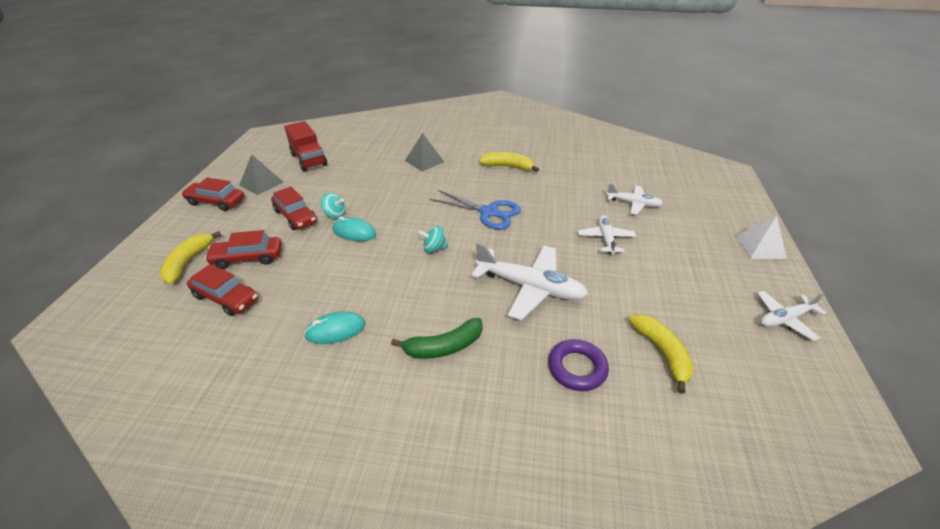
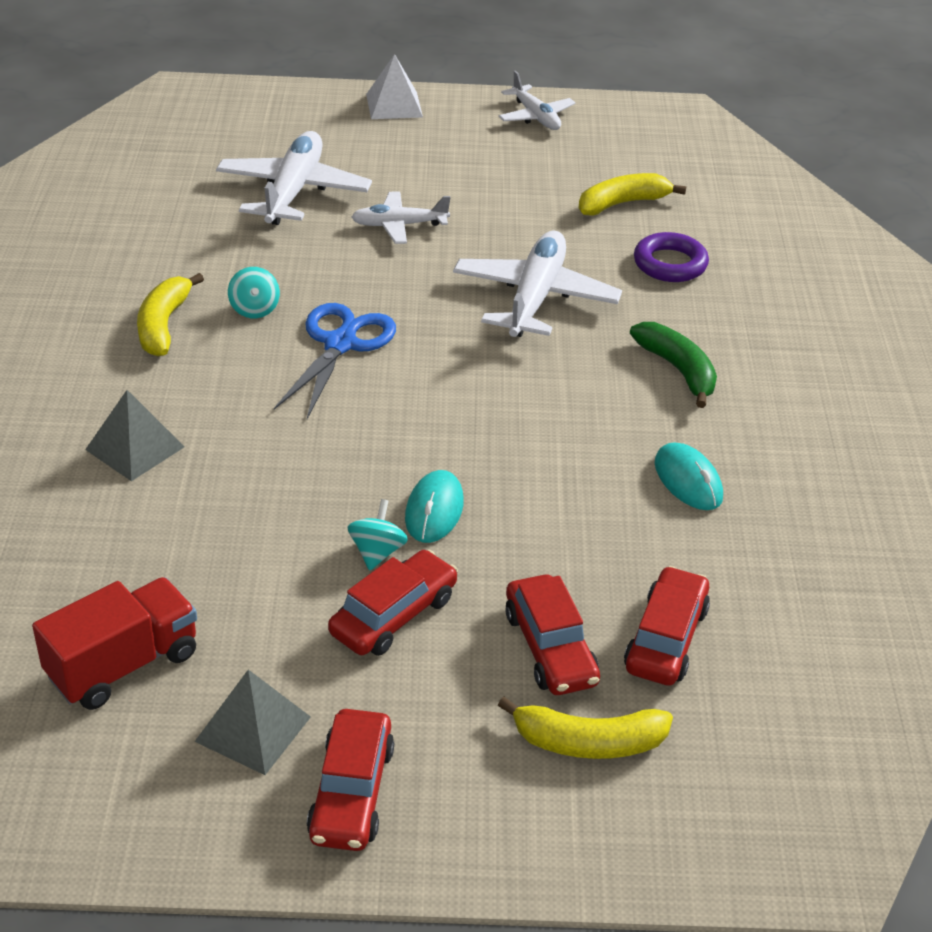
camera: 100 degrees left, 0 degrees up
(434, 248) = (463, 400): turquoise spinning top -> turquoise spinning top (254, 309)
(633, 204) = (293, 191): white plane -> white plane, size x1.72

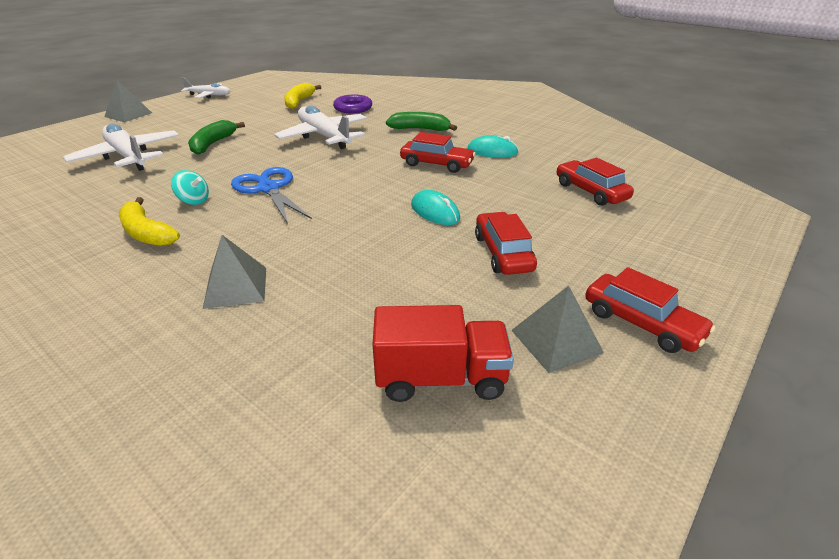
camera: 50 degrees left, 5 degrees down
(123, 665) = (440, 378): red truck -> red truck turned 90 degrees clockwise
(377, 552) = (446, 239): turquoise spinning top -> none
(394, 105) = (128, 114): white pyramid -> grey pyramid
(399, 225) = (213, 144): white plane -> green banana
(550, 648) = (571, 220): red car -> red car (436, 164)
(588, 742) = (648, 235): yellow banana -> none

